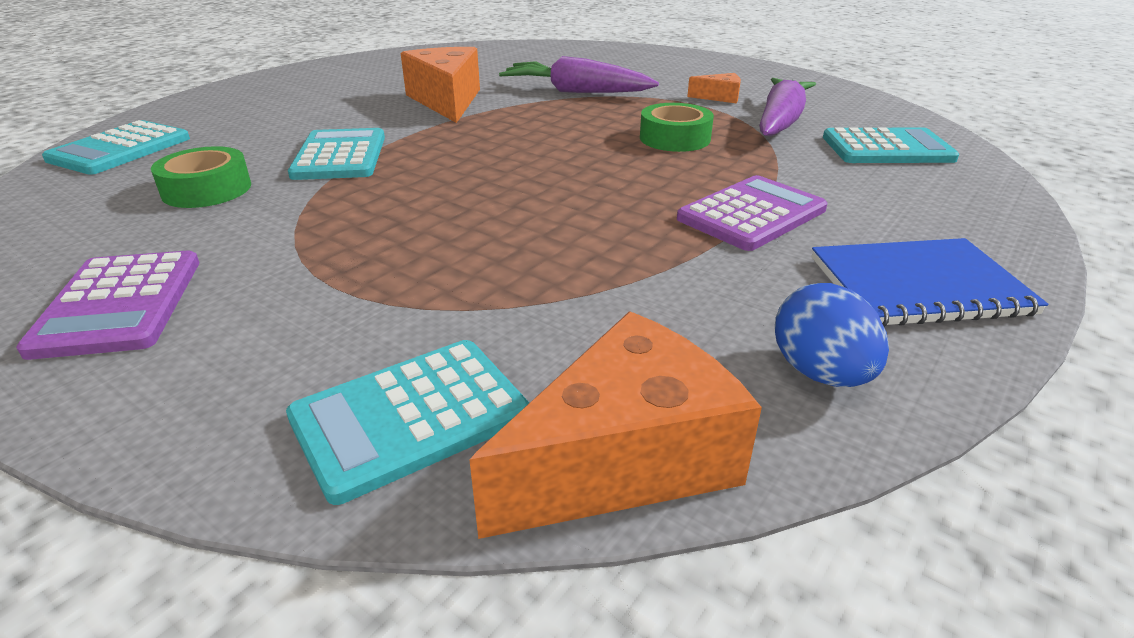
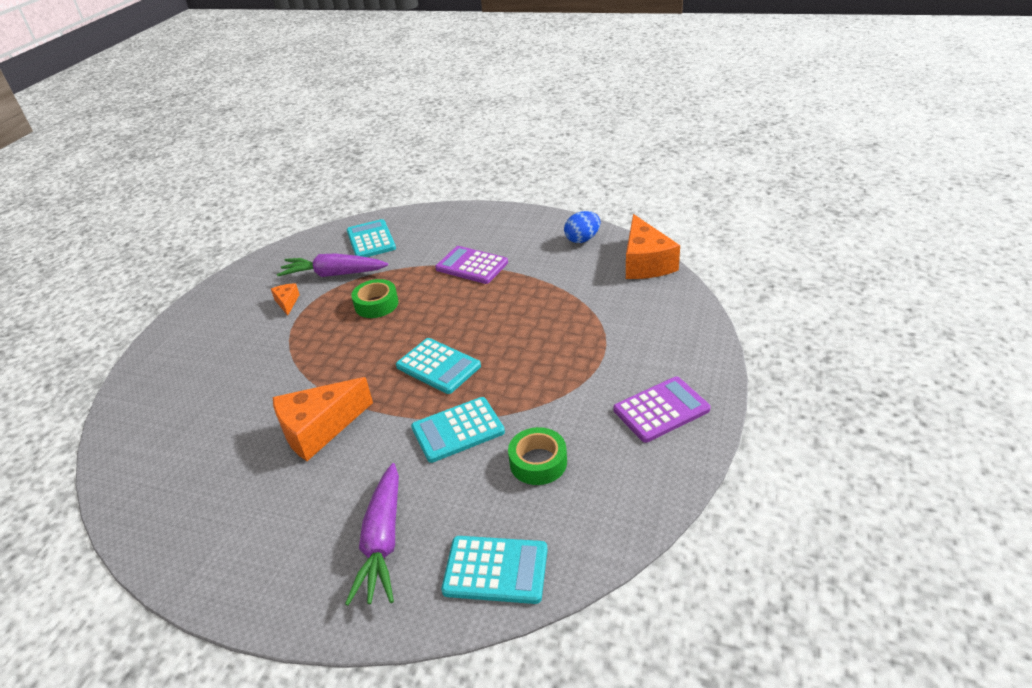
camera: 105 degrees left, 5 degrees up
(410, 417) = (660, 303): turquoise calculator -> turquoise calculator (438, 366)
(576, 92) = (283, 368): purple carrot -> purple carrot (382, 542)
(625, 459) = (645, 263): orange cheese -> orange cheese turned 135 degrees counterclockwise
(918, 286) = (515, 227): blue notebook -> none

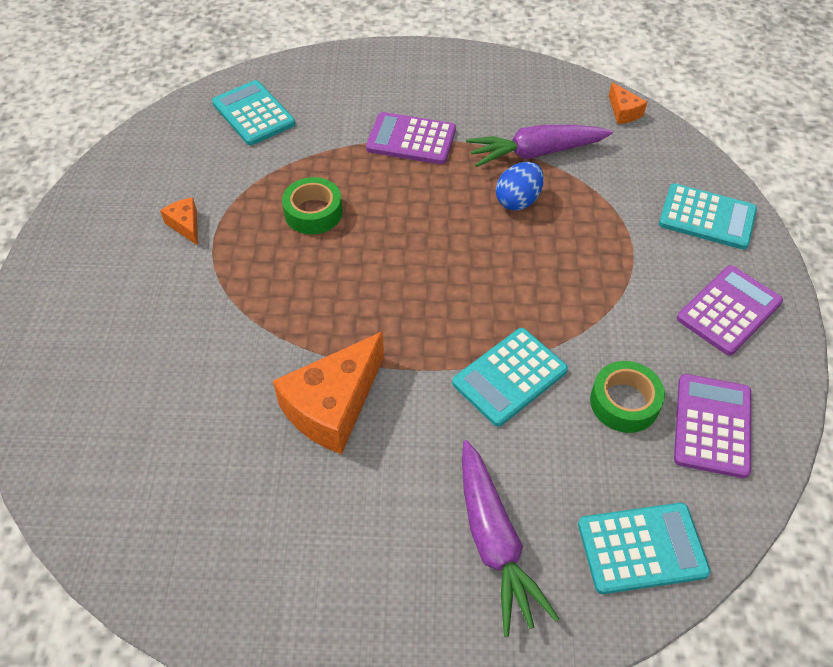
camera: 20 degrees left, 15 degrees up
(334, 274) = (229, 173): purple carrot -> purple carrot (536, 153)
(438, 366) = (441, 292): turquoise calculator -> turquoise calculator (707, 217)
(582, 239) = (532, 85): blue egg -> blue egg (518, 200)
(602, 491) = (712, 425): none -> purple calculator
(645, 263) = (623, 112): orange cheese -> orange cheese, size x0.47

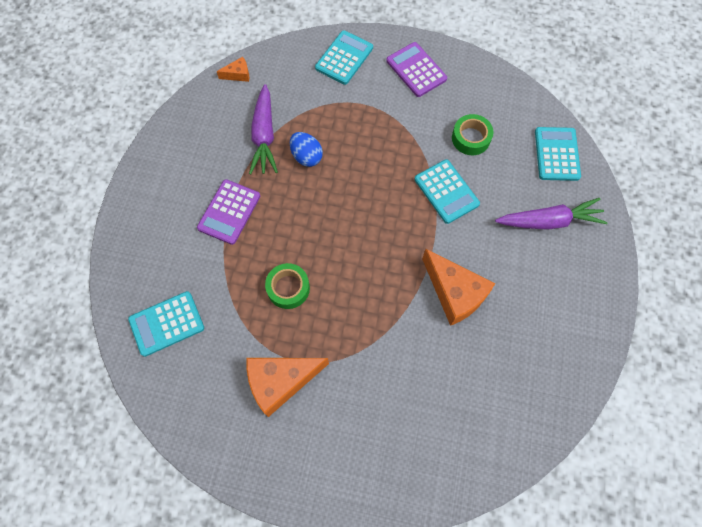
camera: 80 degrees left, 15 degrees up
(186, 225) = (281, 381): orange cheese -> orange cheese, size x2.11
(712, 425) = (490, 102): purple calculator -> none

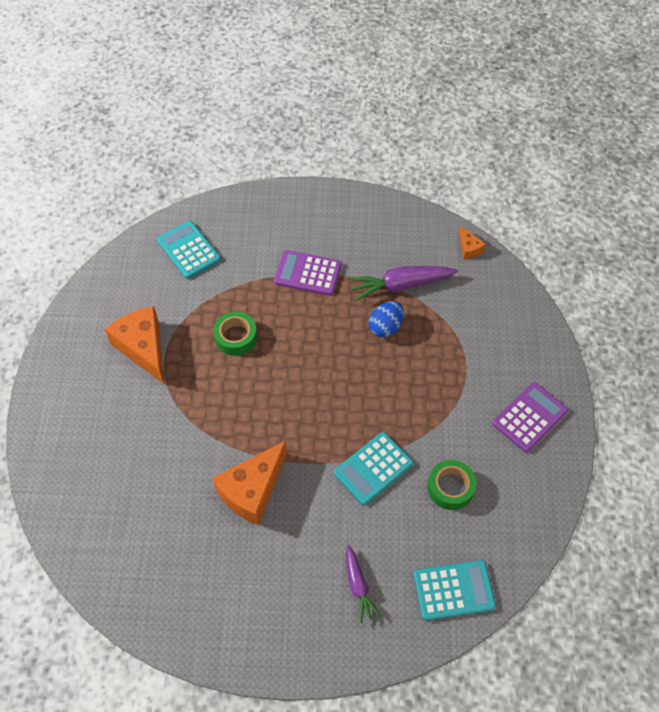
camera: 80 degrees right, 10 degrees down
(344, 58) = (522, 341): turquoise calculator -> none
(549, 221) = (358, 586): purple carrot -> purple carrot, size x0.60

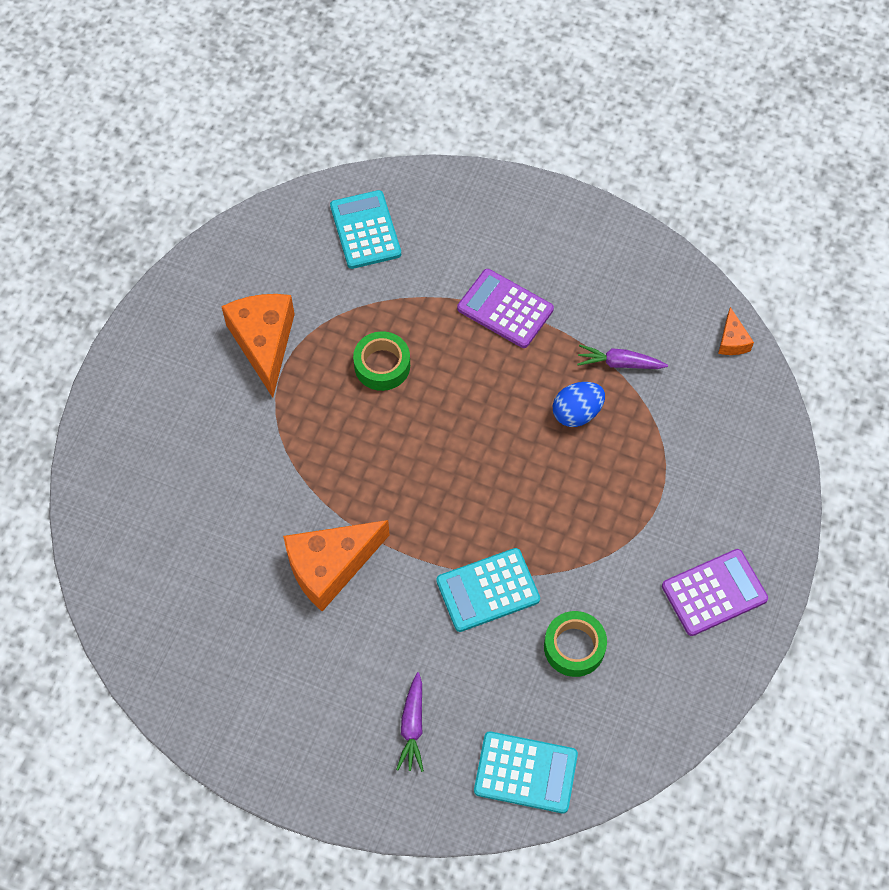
camera: 20 degrees right, 5 degrees up
(400, 285) = (619, 363): purple carrot -> purple carrot, size x0.60

